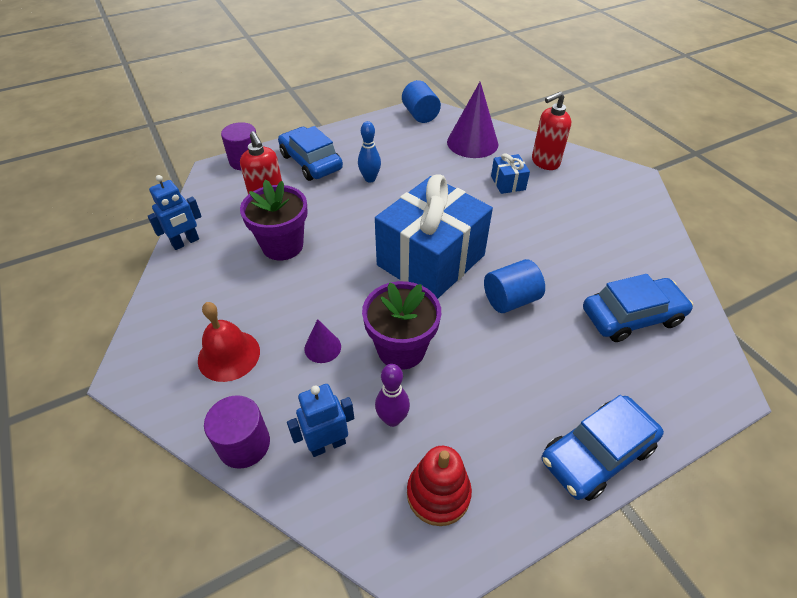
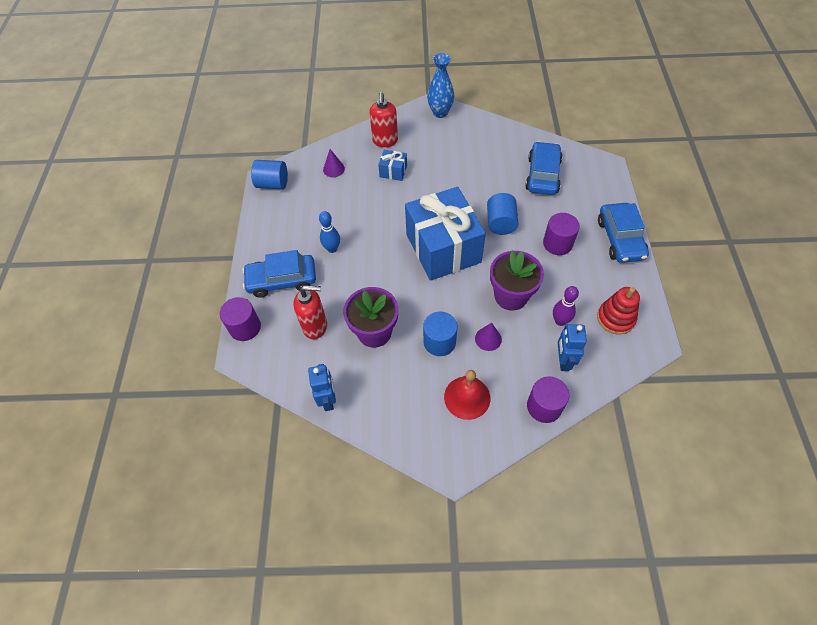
camera: 60 degrees left, 10 degrees up
(295, 303) = (439, 342): none -> blue cylinder
(472, 143) = (333, 169): purple cone -> purple cone, size x0.50
(524, 373) = (557, 243): none -> purple cylinder
(633, 187) = (440, 112): none -> blue vase

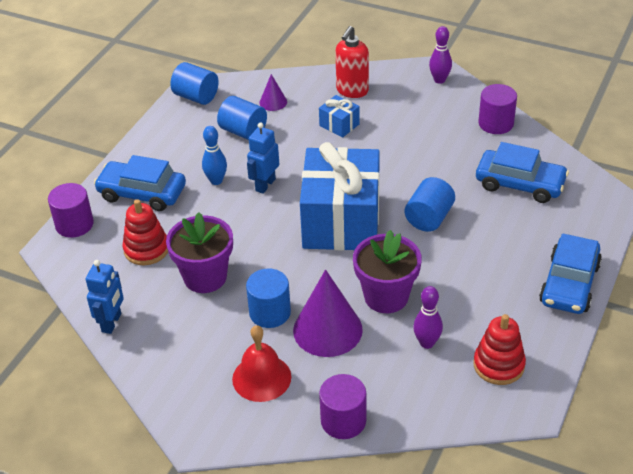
camera: 25 degrees right, 15 degrees down
(315, 326) = (146, 249): red soap dispenser -> red stacking toy
(327, 201) = (243, 131): none -> blue cylinder
(440, 112) = (439, 80): blue vase -> purple bowling pin
(488, 339) = (327, 330): purple cone -> purple cone, size x2.01
(542, 175) = (520, 184): blue car -> blue car turned 75 degrees clockwise
(557, 243) = (484, 262): purple cylinder -> purple cylinder (496, 123)
(563, 361) = (400, 384): blue robot -> blue robot (265, 185)

